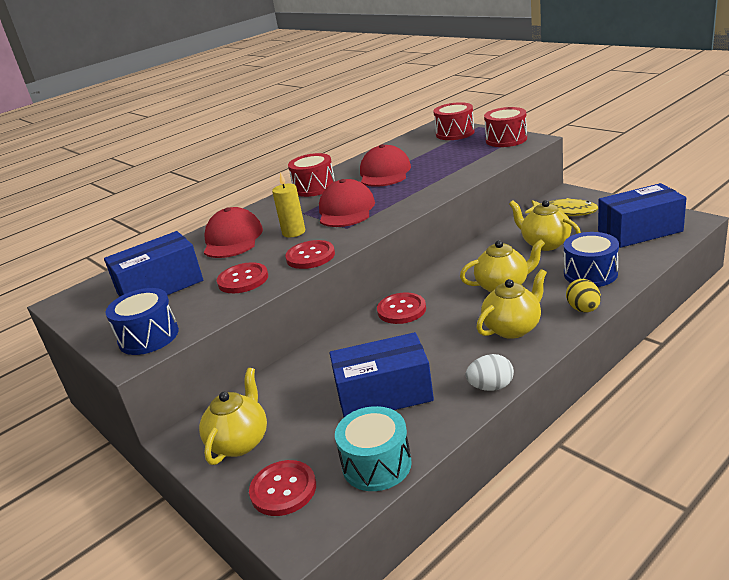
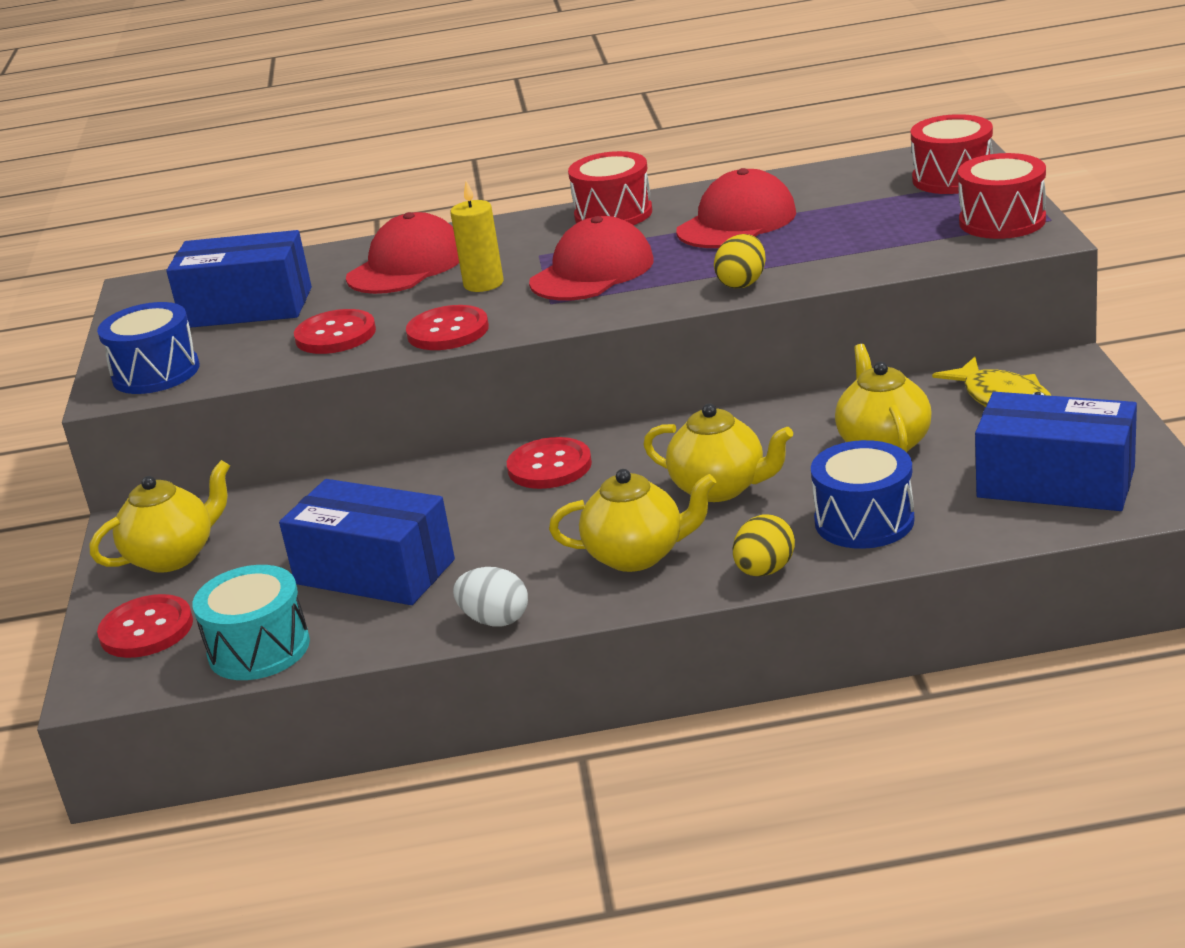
camera: 35 degrees right, 0 degrees up
(433, 191) = (742, 283): none -> yellow egg

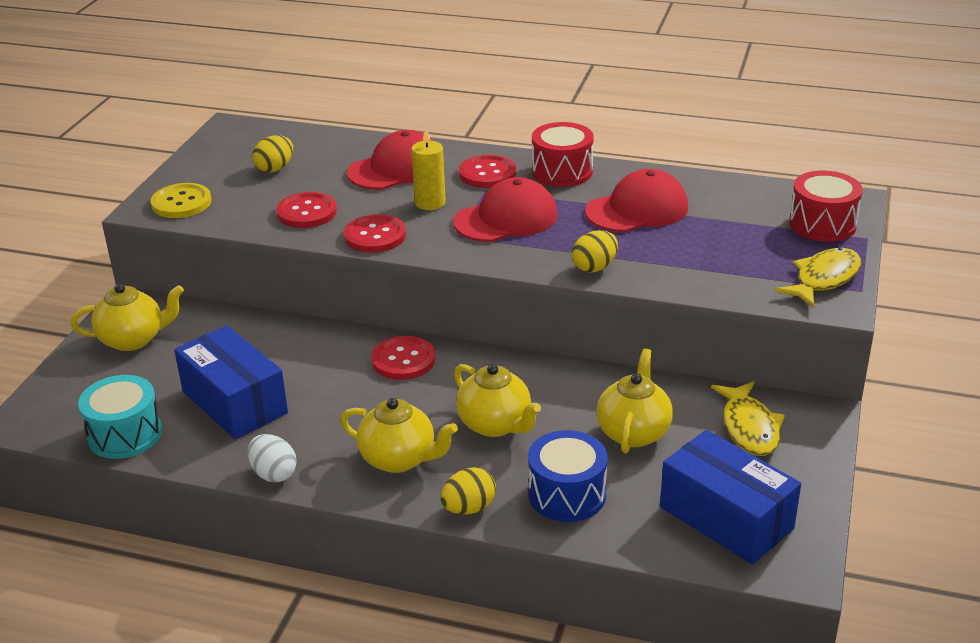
camera: 20 degrees right, 5 degrees up
(146, 629) = (77, 391): red button -> red button (487, 174)
(156, 373) = (181, 203): blue drum -> yellow button
(247, 308) = (275, 168): blue box -> yellow egg
(1002, 221) = (824, 279): red drum -> yellow fish

